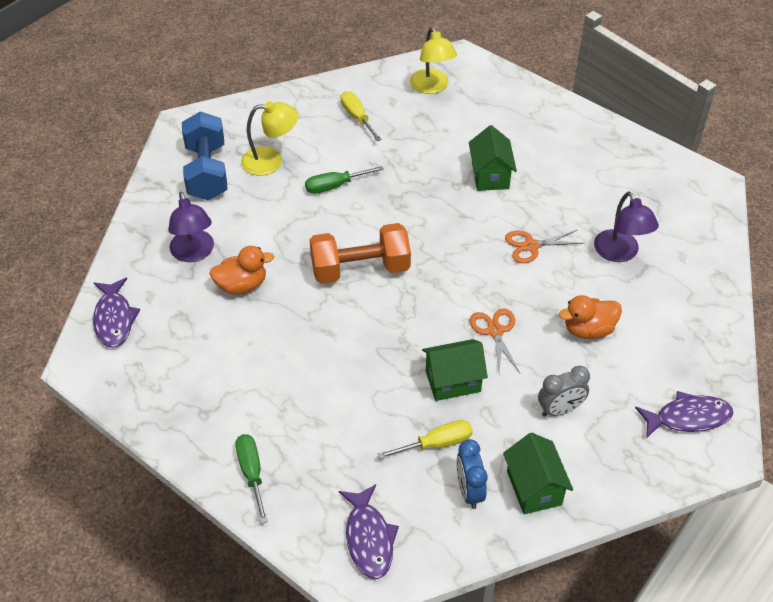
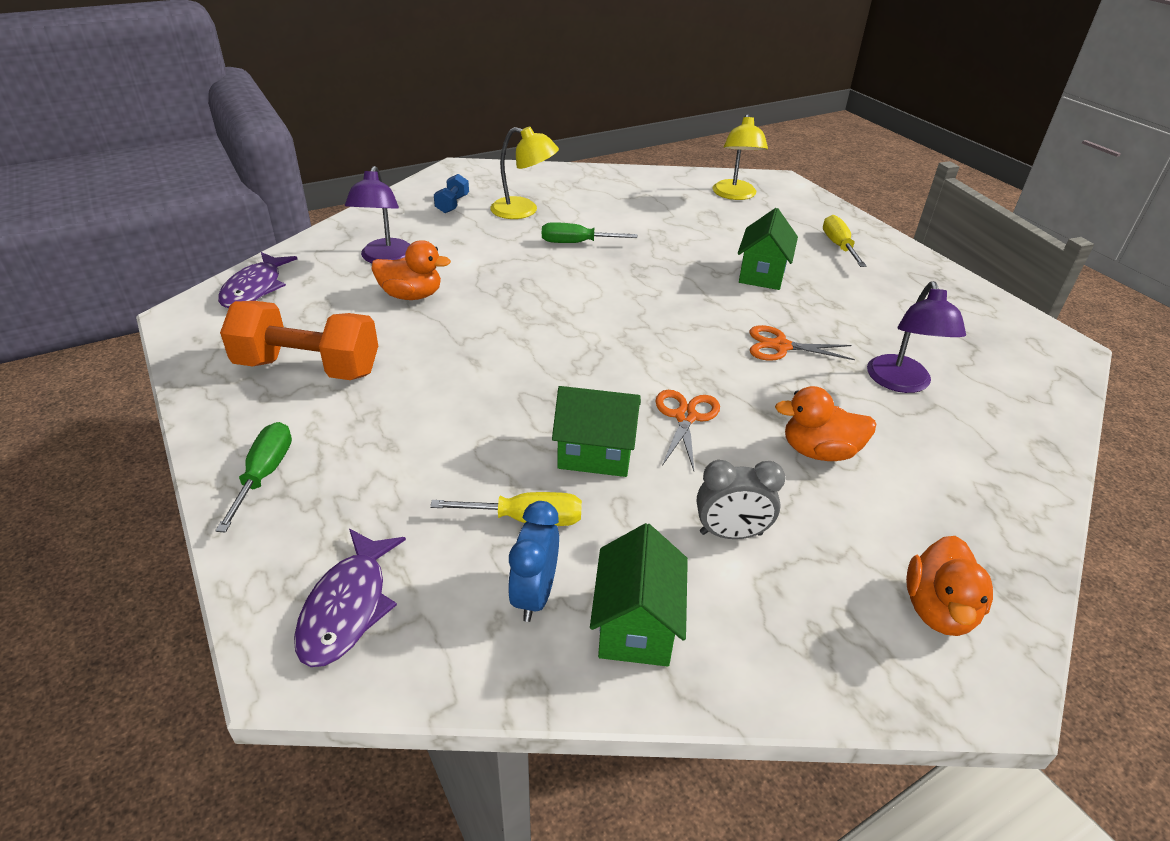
camera: 20 degrees right, 10 degrees down
(207, 172) = (452, 204): blue dumbbell -> blue dumbbell, size x0.47
(357, 117) = (638, 200): yellow screwdriver -> yellow screwdriver (838, 246)
(360, 269) = (554, 315): orange dumbbell -> orange dumbbell (308, 368)
(688, 418) = (938, 609): purple fish -> orange duck

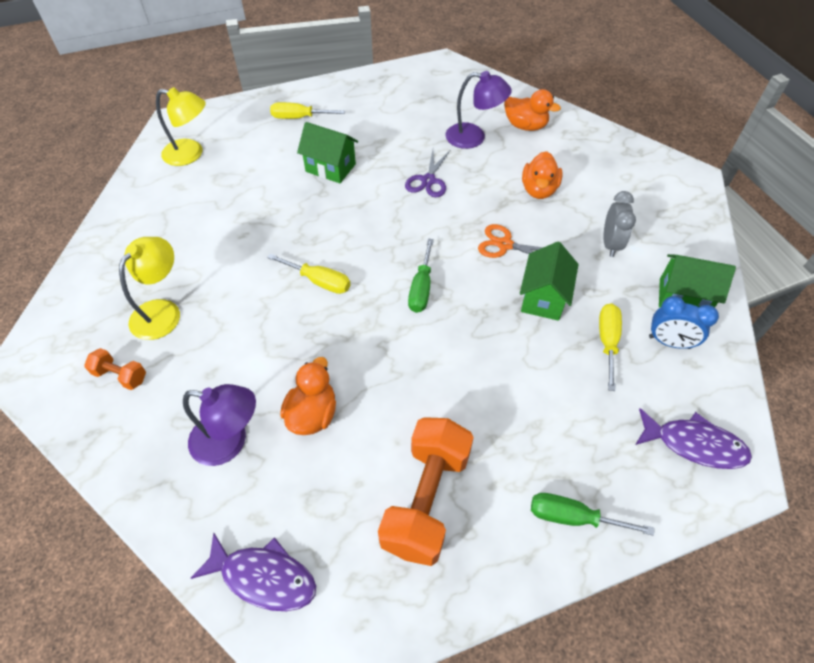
camera: 80 degrees left, 15 degrees up
(452, 204) = (120, 376): blue dumbbell -> orange dumbbell
(576, 243) = (245, 275): green screwdriver -> green screwdriver (421, 288)
(579, 283) = (319, 281): none -> yellow screwdriver
(781, 346) = (428, 180): orange scissors -> purple scissors
(938, 609) = (653, 179): orange duck -> orange duck (525, 126)

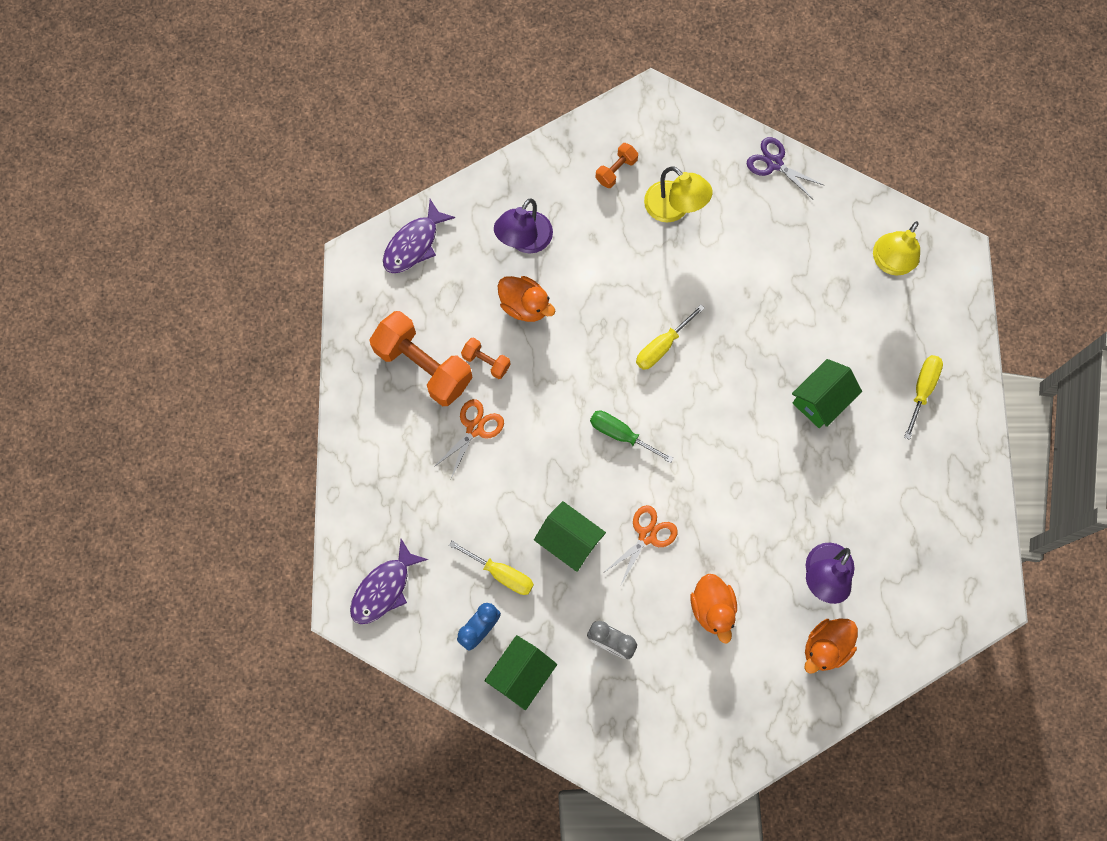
camera: 110 degrees right, 20 degrees up
(394, 431) = (486, 361): none -> orange dumbbell
(428, 180) = (766, 496): purple scissors -> purple scissors (774, 163)
(475, 416) = (474, 428): none -> orange scissors
(538, 190) = (712, 608): orange duck -> orange duck turned 135 degrees counterclockwise
(573, 517) = (369, 463): green screwdriver -> none

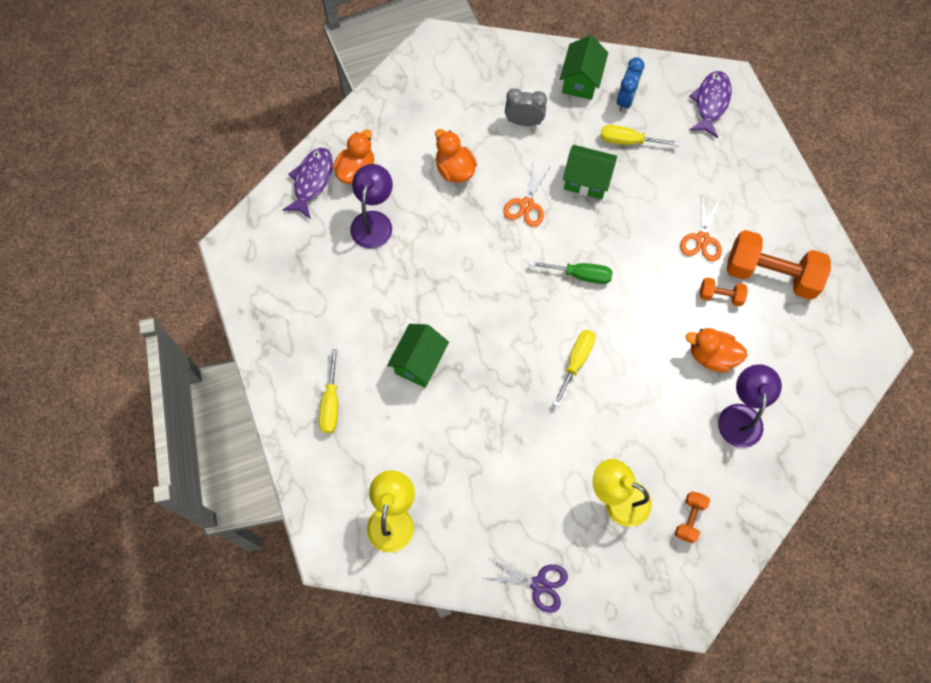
camera: 160 degrees right, 5 degrees down
(414, 244) = (836, 377): purple fish -> purple fish (312, 181)

